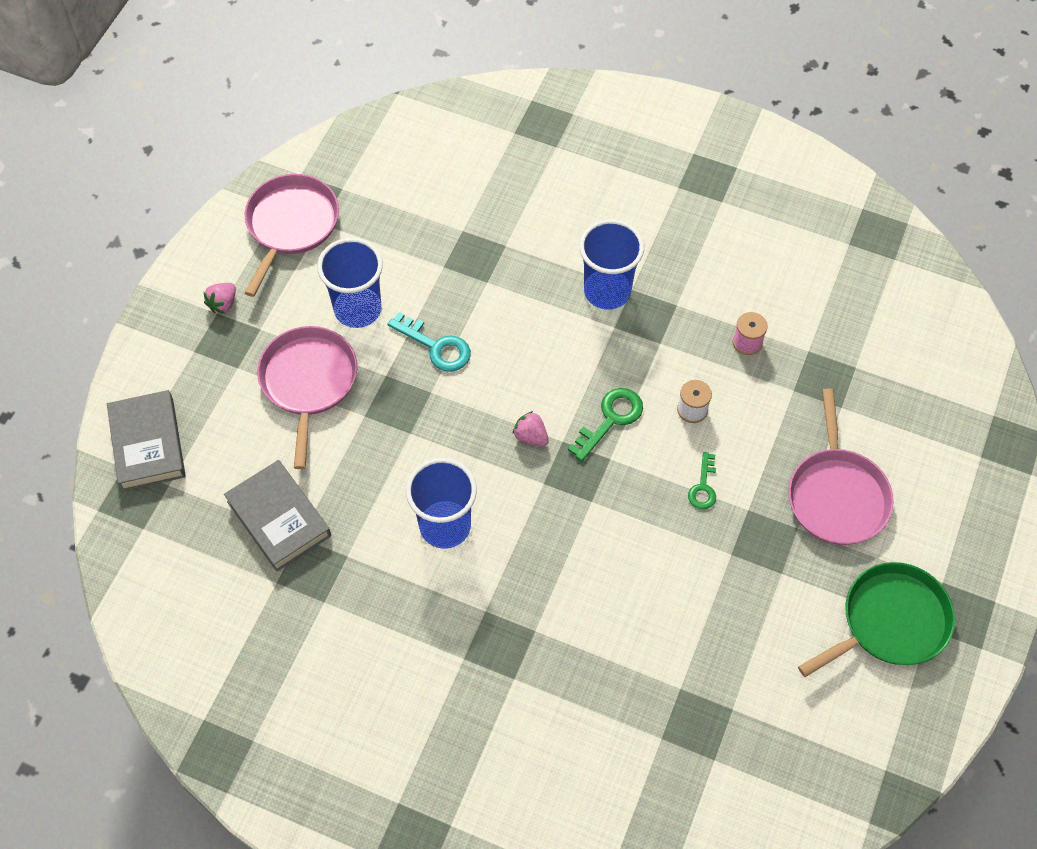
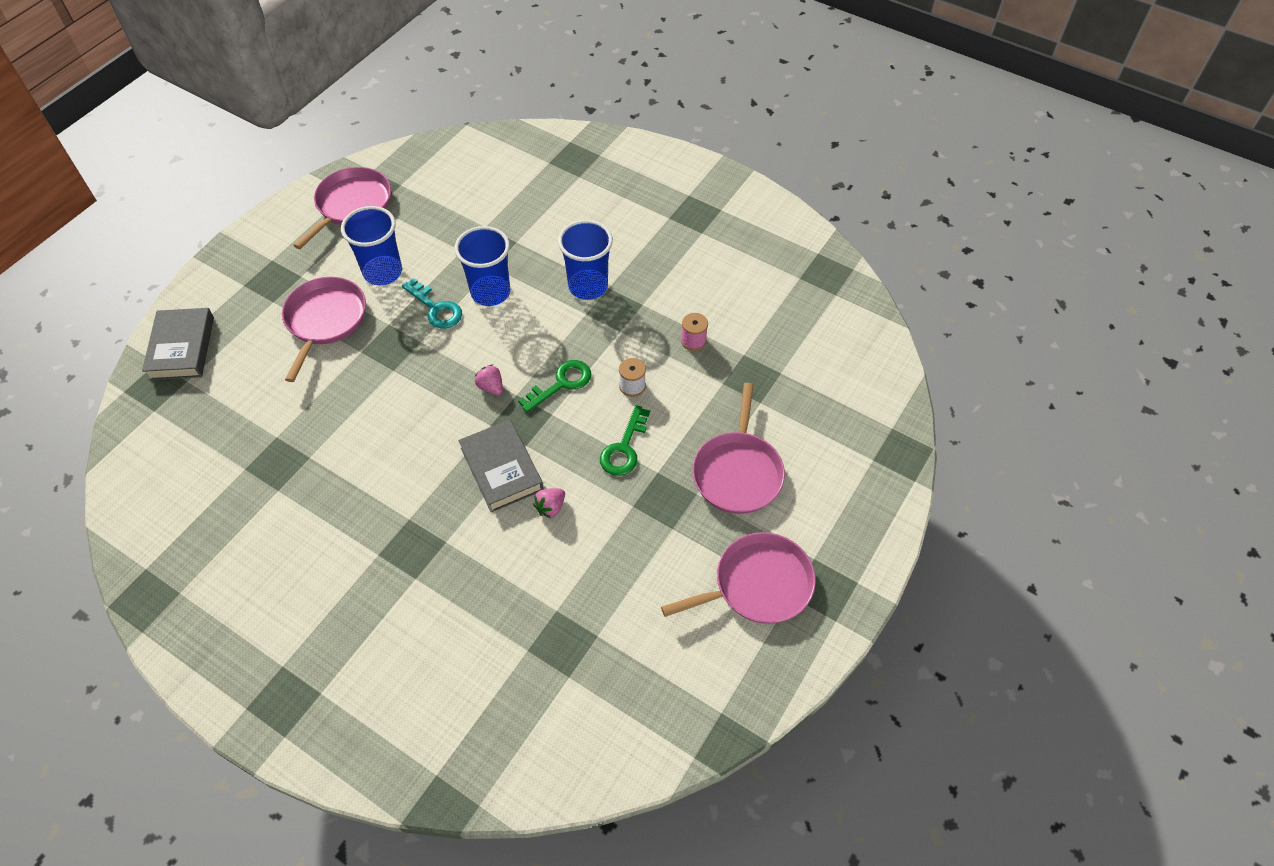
camera: 10 degrees right, 5 degrees down
(223, 304) = (279, 254): pink strawberry -> pink strawberry (550, 507)
(279, 518) = (264, 420): grey book -> grey book (502, 469)
(445, 526) = (397, 446): blue cup -> blue cup (490, 292)
(703, 487) = (624, 448): green key -> green key, size x1.54
(890, 622) = (758, 584): green pan -> pink pan

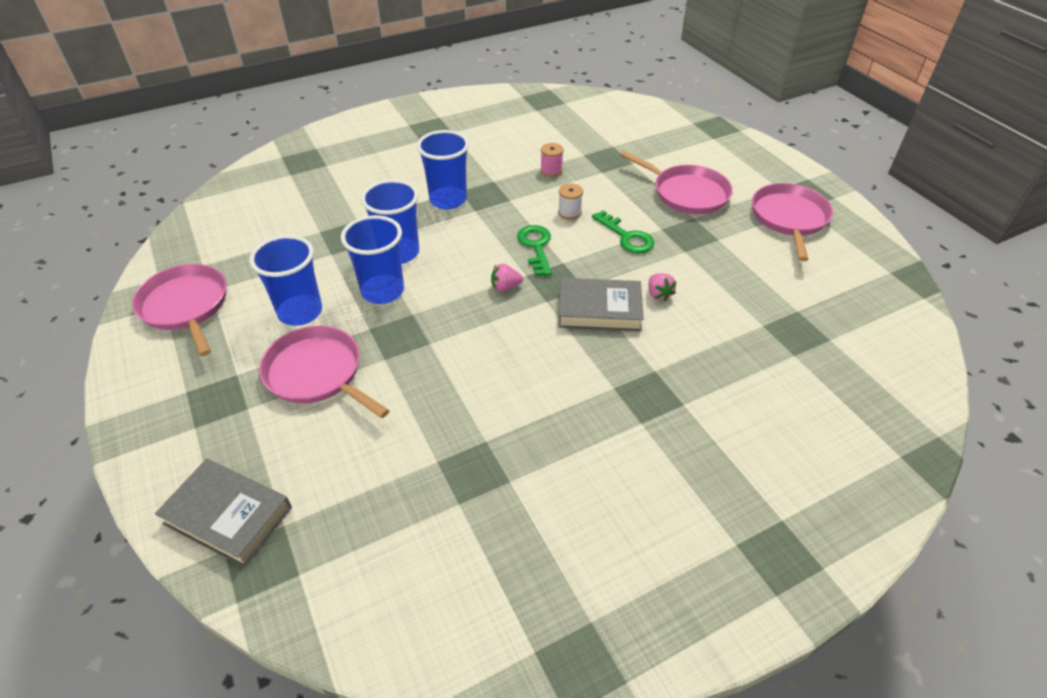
camera: 60 degrees left, 10 degrees down
(436, 308) = (382, 291): turquoise key -> blue cup

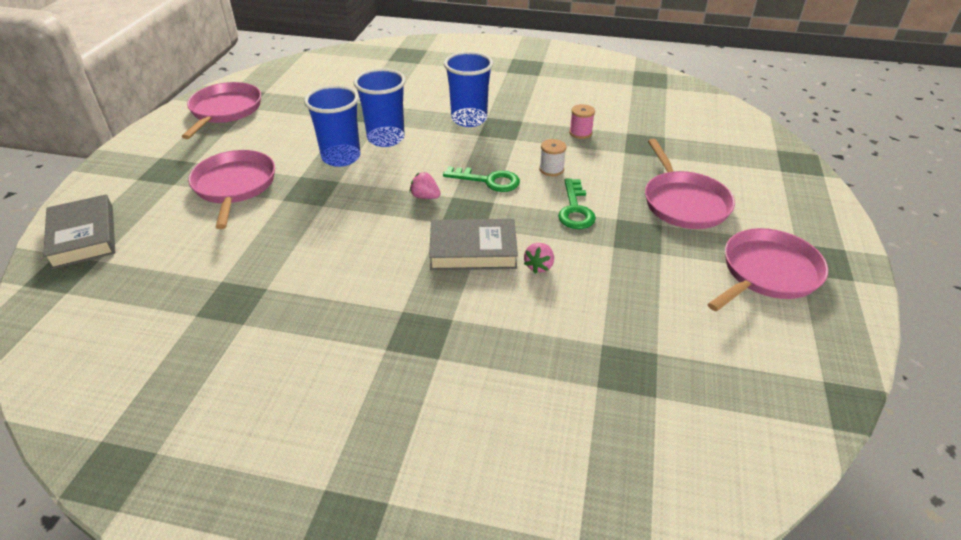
camera: 40 degrees right, 5 degrees down
(300, 312) = (277, 145): blue cup -> none
(536, 247) = (488, 181): green key -> green key turned 75 degrees clockwise
(599, 309) = (473, 250): grey book -> grey book turned 45 degrees counterclockwise

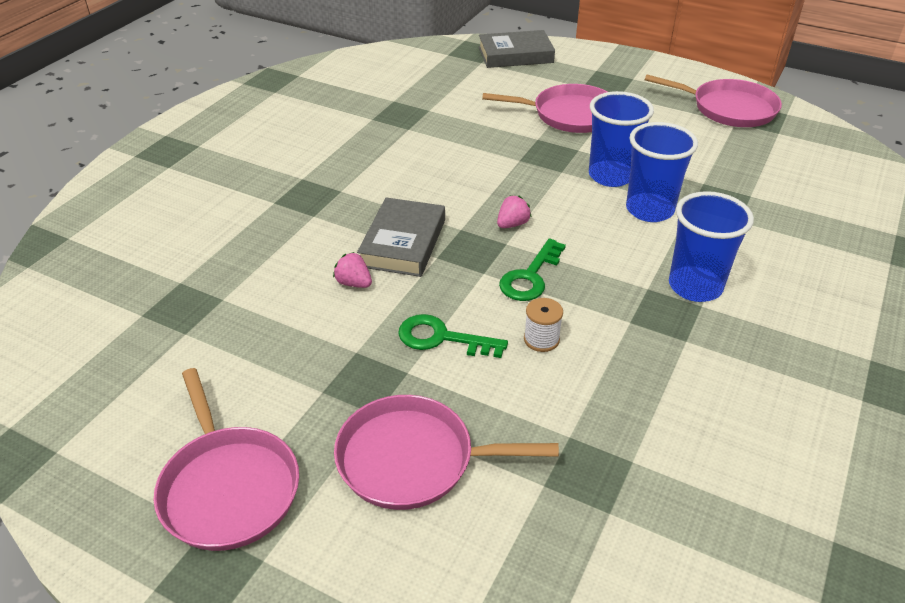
camera: 105 degrees right, 0 degrees up
(580, 133) = (639, 399): pink spool -> none

